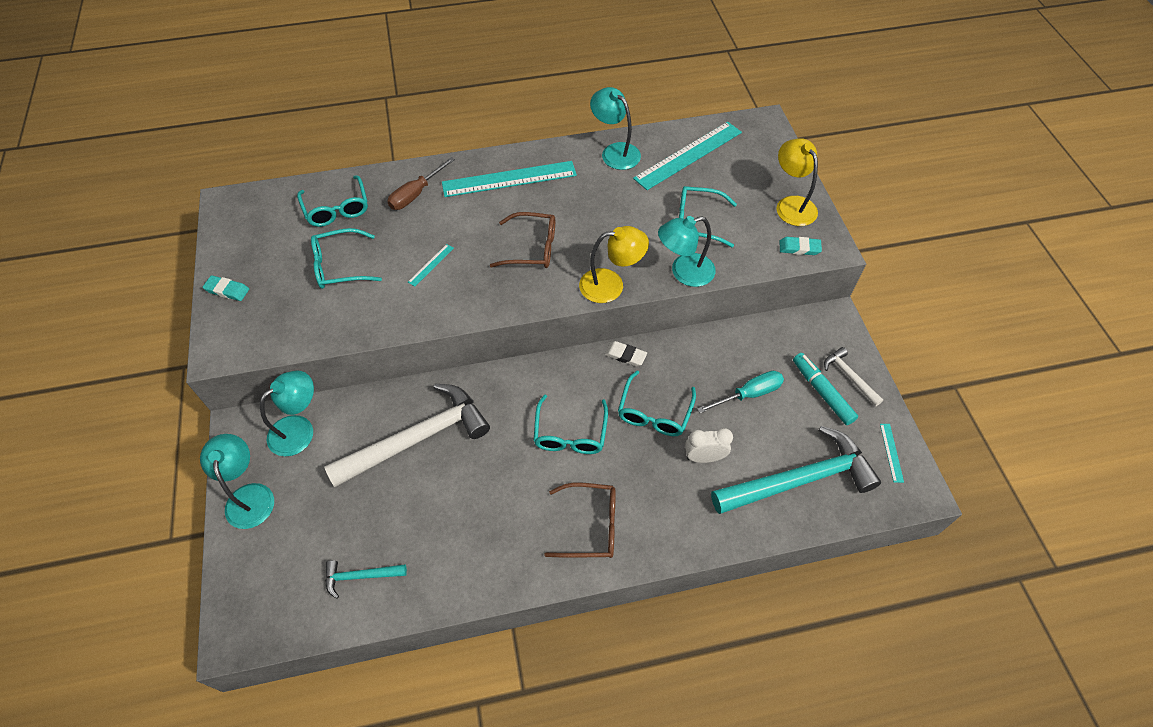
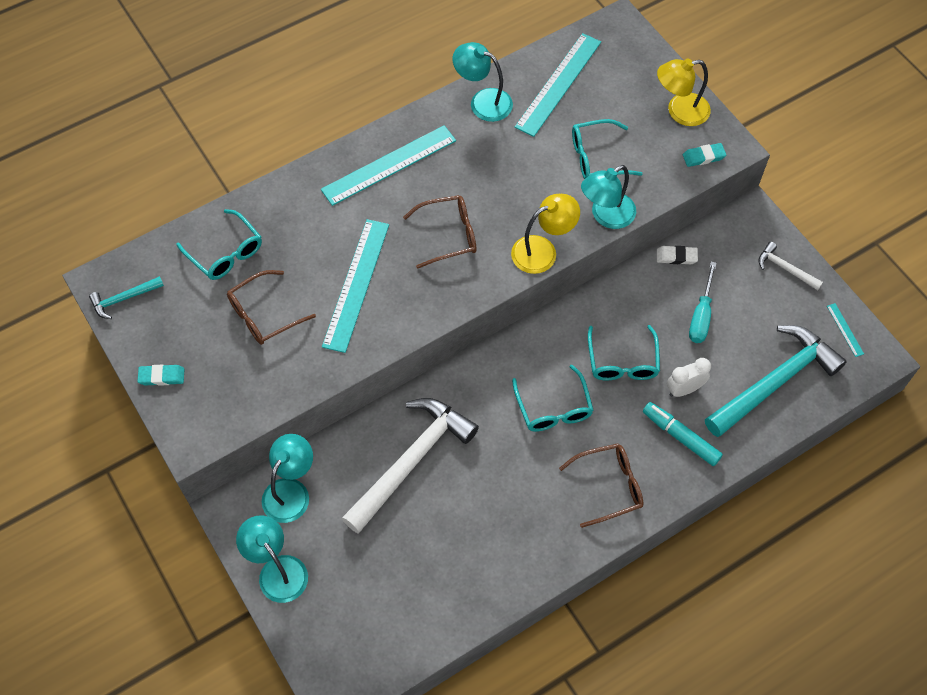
camera: 20 degrees left, 5 degrees up
(340, 266) = (264, 314): turquoise glasses -> brown glasses
(360, 576) = (423, 603): turquoise hammer -> turquoise hammer (124, 299)
(416, 194) = (300, 211): brown screwdriver -> none
(431, 265) = (356, 284): turquoise ruler -> turquoise ruler, size x2.41
(625, 355) = (572, 314): white eraser -> white eraser (676, 257)
(748, 394) = (701, 315): turquoise screwdriver -> turquoise screwdriver turned 150 degrees clockwise
(791, 205) = (679, 111): yellow lamp -> yellow lamp turned 60 degrees counterclockwise
(822, 392) = (766, 292): turquoise marker -> turquoise marker (680, 437)

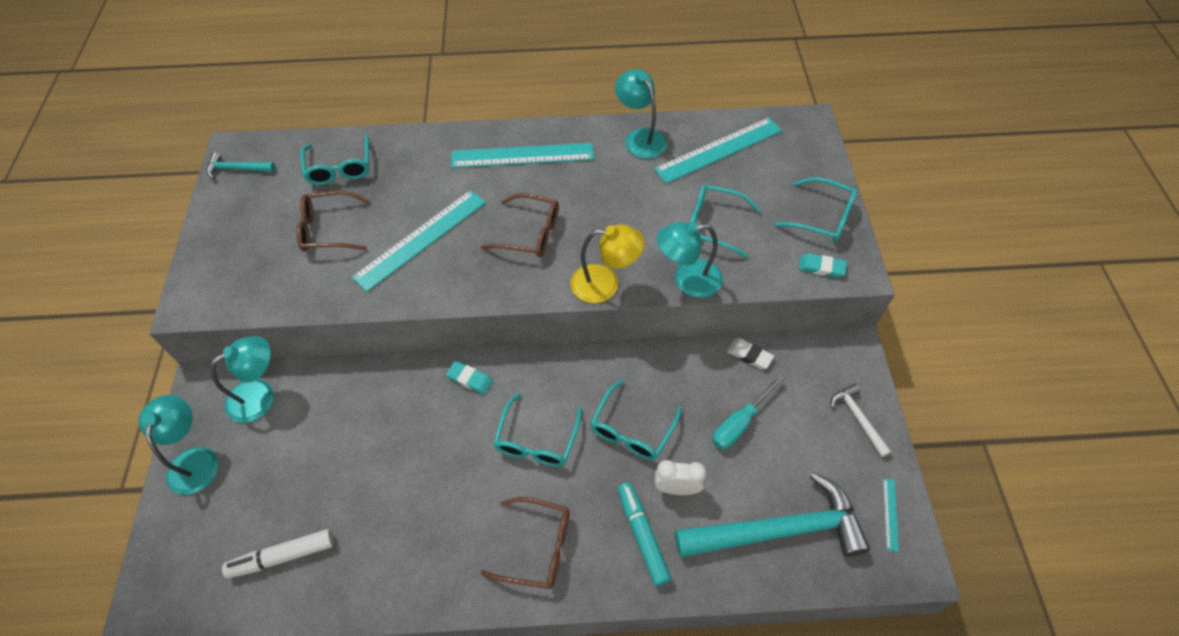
camera: 30 degrees right, 5 degrees down
(162, 376) = (212, 241): turquoise eraser -> turquoise eraser (470, 379)
(411, 461) = (377, 422): white hammer -> none
(415, 599) = (282, 556): none -> white marker
(679, 111) = (822, 217): yellow lamp -> turquoise glasses

